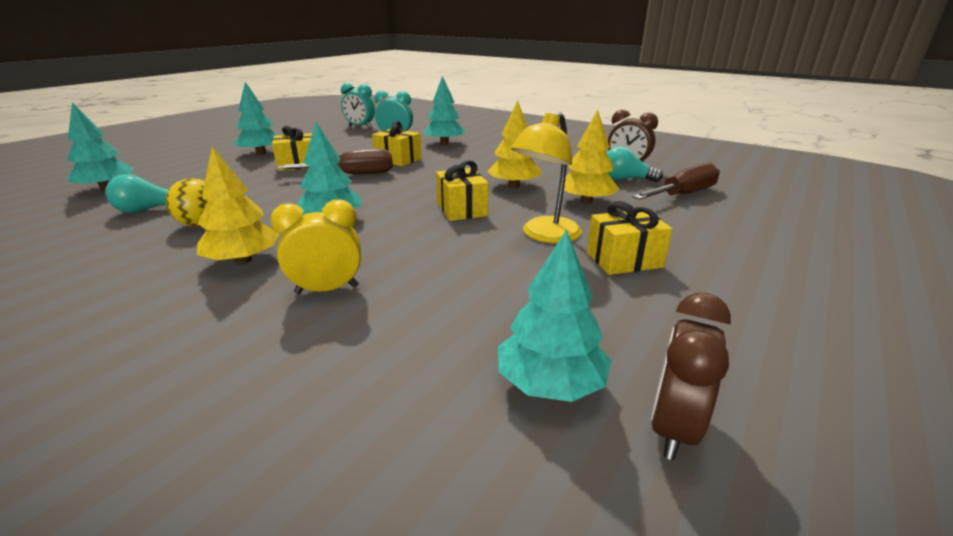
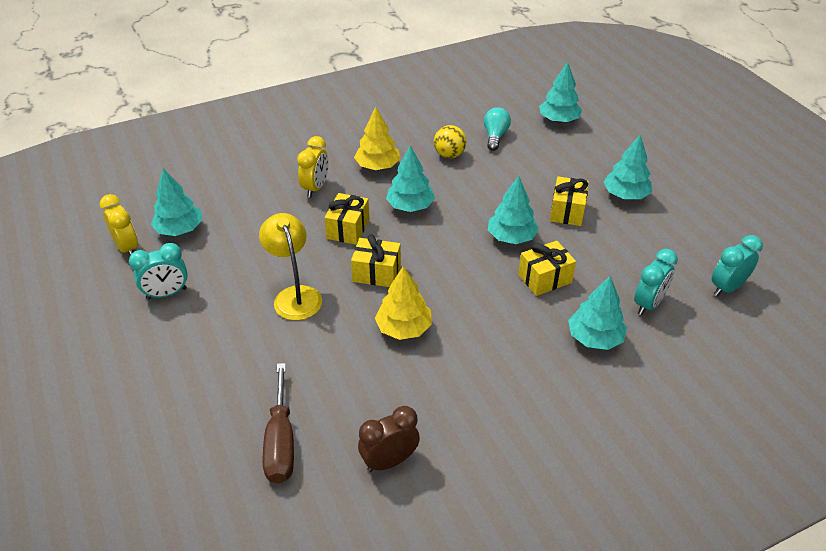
camera: 120 degrees right, 15 degrees up
(353, 175) = (511, 237): brown screwdriver -> turquoise tree
(586, 201) = (329, 356): yellow tree -> none
(624, 260) = (229, 314): yellow gift -> yellow gift (348, 229)
(625, 179) = (354, 426): turquoise light bulb -> none
(673, 317) = (167, 294): none -> turquoise clock
(673, 427) = (127, 248): brown clock -> yellow clock

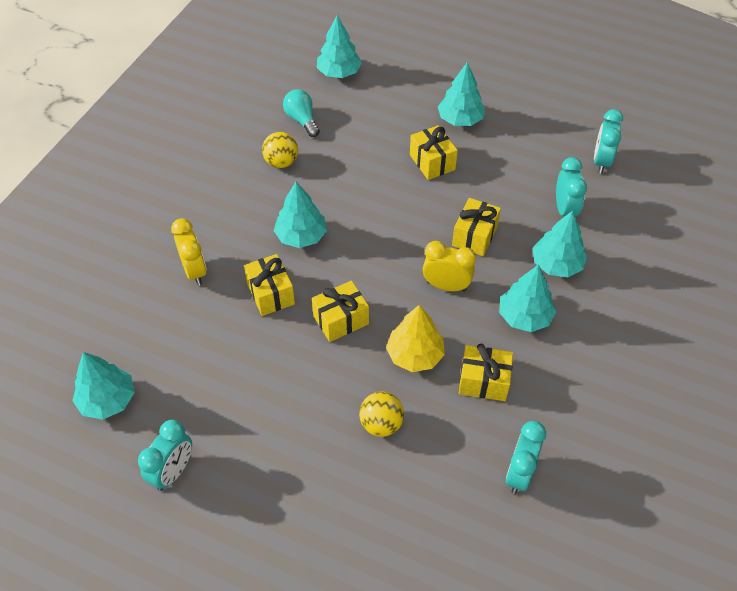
camera: 40 degrees left, 10 degrees up
(127, 248) = (75, 455): yellow clock -> yellow clock (446, 286)
(281, 442) = (425, 524): brown screwdriver -> none
(295, 295) = (294, 389): yellow lamp -> none
(327, 356) = (381, 424): none -> yellow ball
(377, 166) = (229, 212): yellow tree -> none
(389, 461) = (519, 473): brown clock -> turquoise clock
(436, 379) = (483, 381): none -> yellow gift
(511, 237) = (413, 214): turquoise tree -> turquoise tree (524, 316)

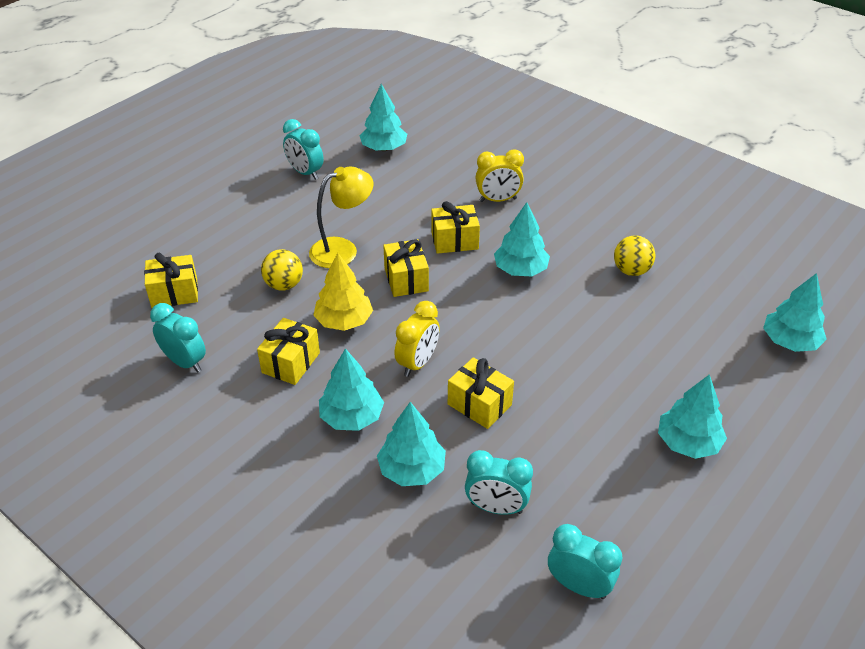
camera: 105 degrees right, 10 degrees down
(302, 120) = (700, 296): turquoise light bulb -> none
(309, 387) = (342, 249): none -> yellow lamp
(432, 162) = (610, 395): yellow gift -> yellow gift (174, 293)

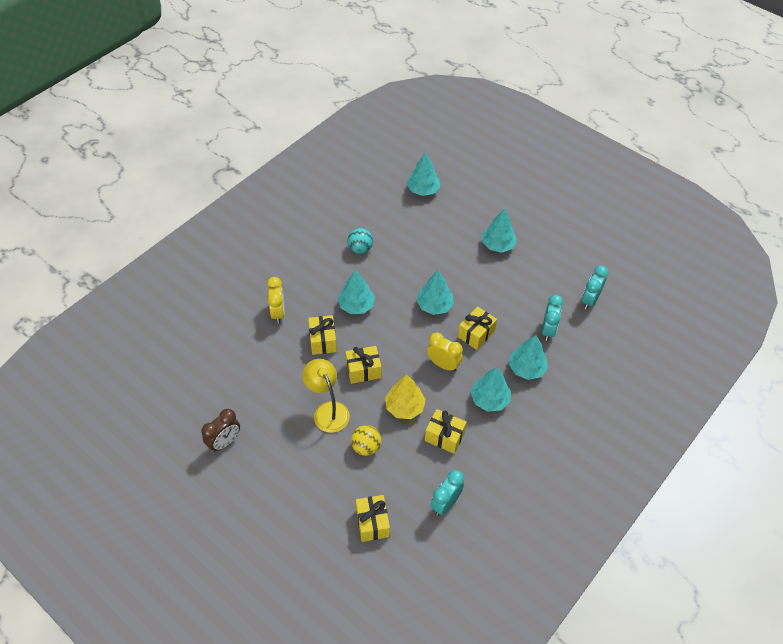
camera: 90 degrees left, 10 degrees up
(305, 173) = (224, 442): turquoise clock -> brown clock
(384, 148) = (197, 385): turquoise tree -> turquoise tree (434, 305)
(631, 271) = (360, 249): yellow ball -> turquoise ball

